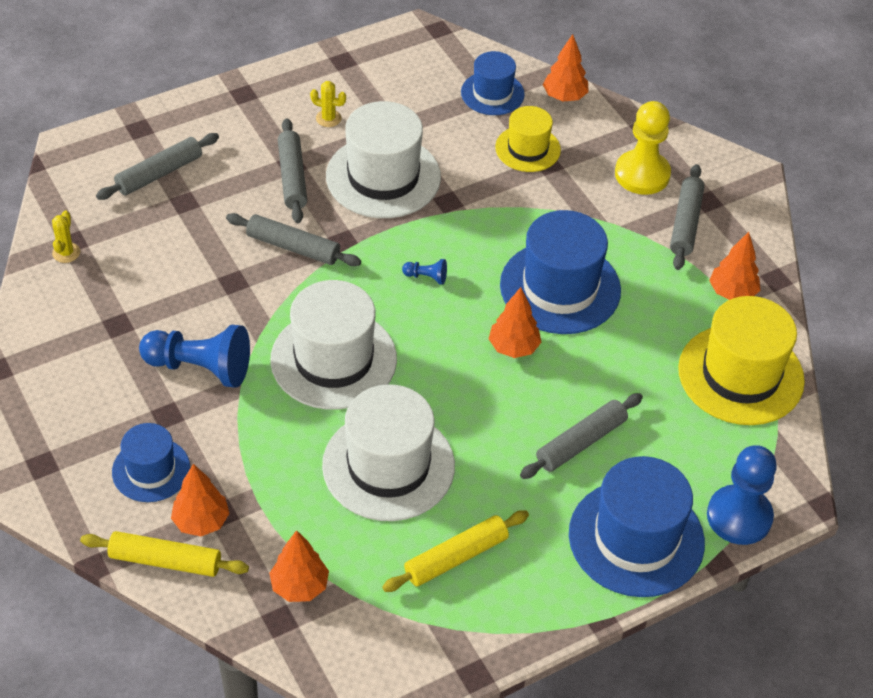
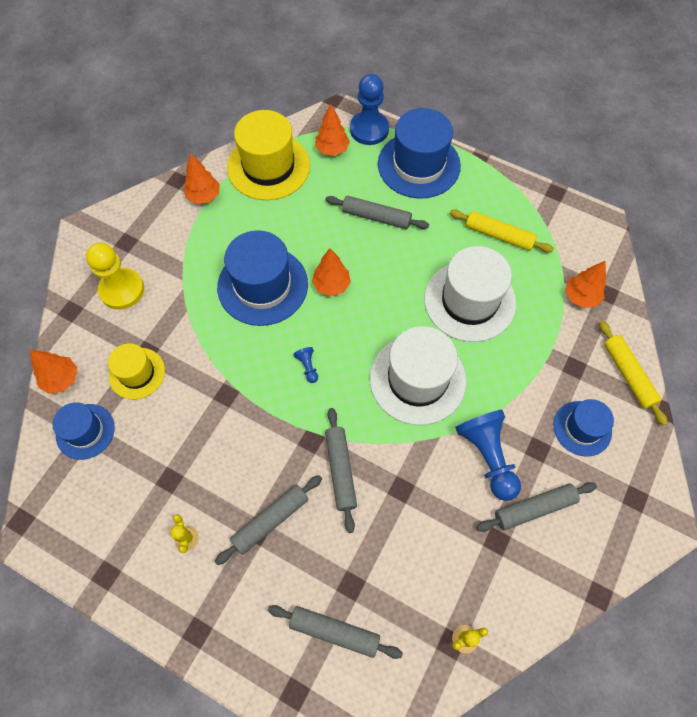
camera: 120 degrees left, 15 degrees up
(201, 521) = (589, 374): orange tree -> orange tree (332, 149)
(383, 177) = (228, 454): white hat -> none
(685, 223) = (156, 245): grey rolling pin -> grey rolling pin (534, 508)

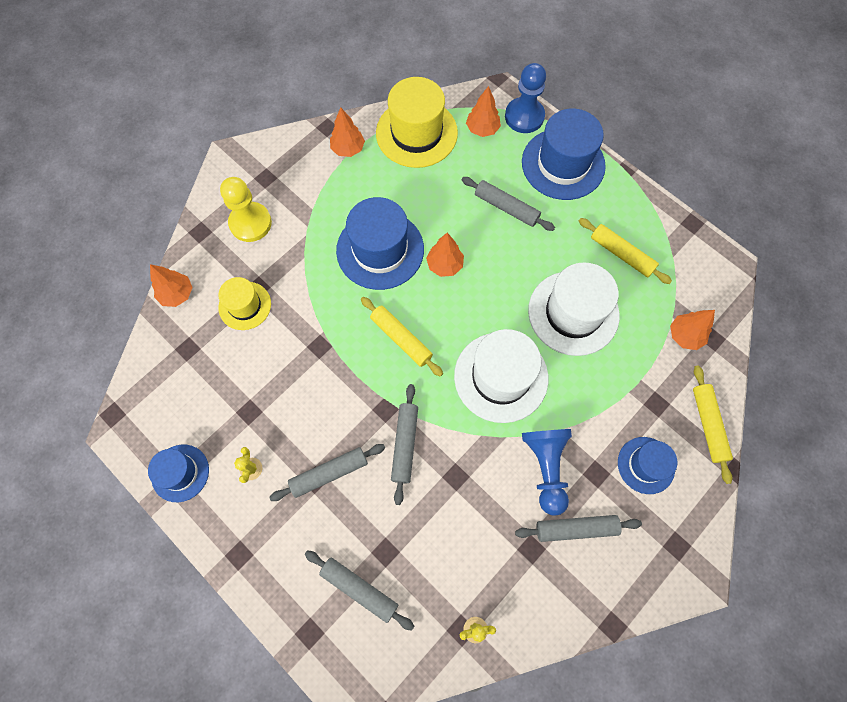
camera: 15 degrees right, 5 degrees up
(85, 431) = (186, 348): blue hat -> blue hat (180, 473)
(308, 367) = (401, 339): blue pawn -> yellow rolling pin

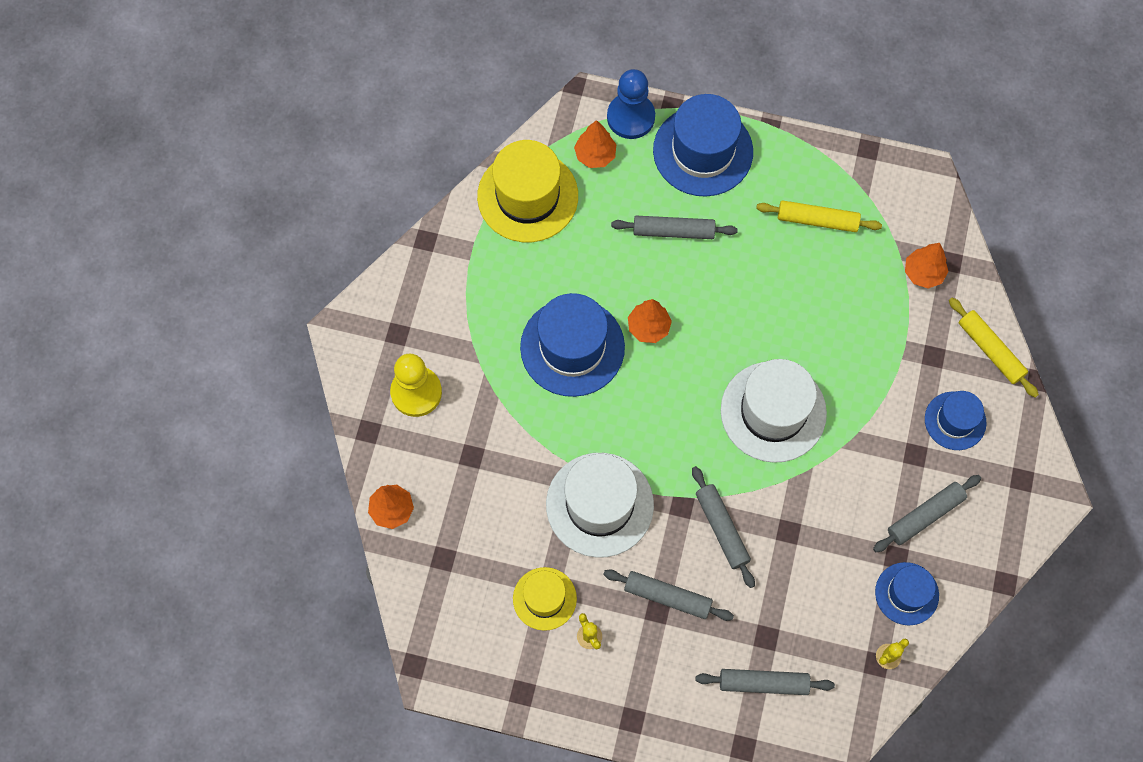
camera: 30 degrees left, 0 degrees up
(180, 473) = (523, 680): blue hat -> blue hat (906, 593)
(245, 305) = (471, 482): yellow hat -> yellow hat (544, 598)
(329, 473) = (667, 597): grey rolling pin -> grey rolling pin turned 75 degrees clockwise
(348, 149) = (465, 253): orange tree -> none
(401, 339) = (653, 428): yellow rolling pin -> none
(546, 467) = (866, 475): blue pawn -> none
(573, 313) = (805, 308): white hat -> white hat (599, 505)

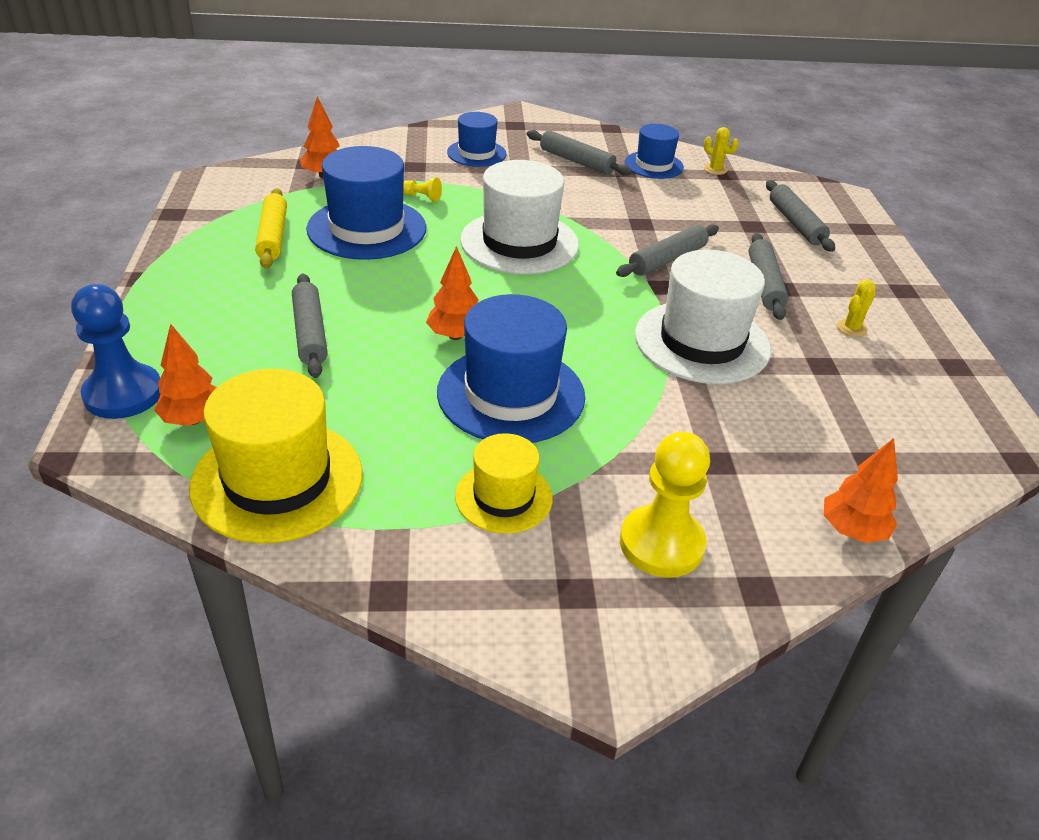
camera: 110 degrees left, 30 degrees down
(544, 598) = (842, 366): yellow hat -> yellow hat (503, 497)
(703, 151) = (181, 324): blue hat -> blue hat (367, 229)
(869, 349) = (422, 197): none -> yellow pawn
(990, 350) = (397, 142): yellow rolling pin -> none

